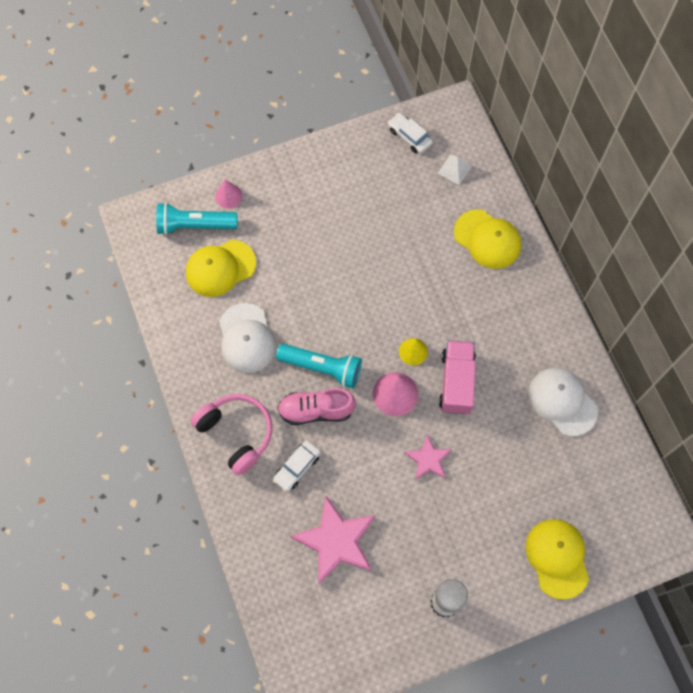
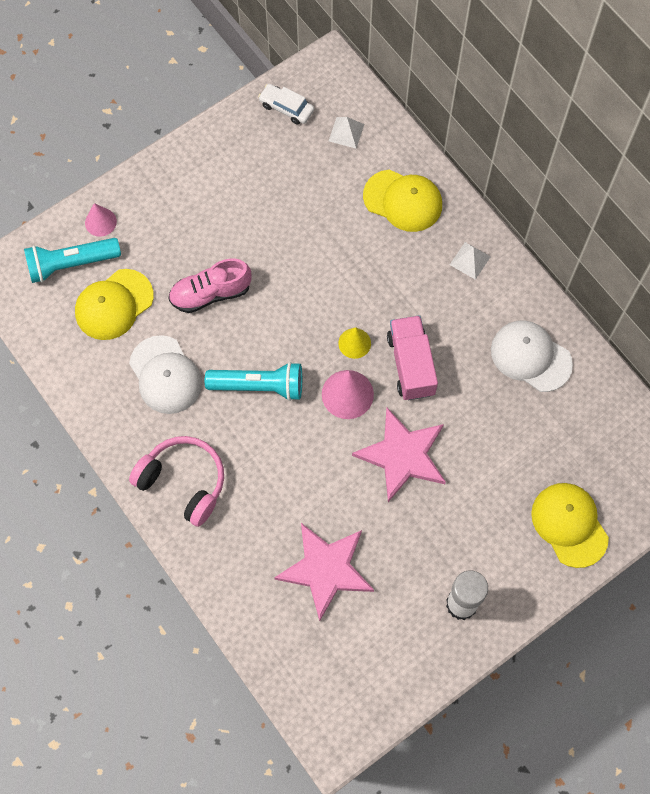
camera: 15 degrees left, 0 degrees up
(297, 467) = (261, 501): white car -> none
(316, 410) = (265, 434): pink shoe -> pink shoe (210, 293)
(428, 459) = (402, 455): pink star -> pink star, size x1.78
(531, 305) = (470, 260): none -> white pyramid

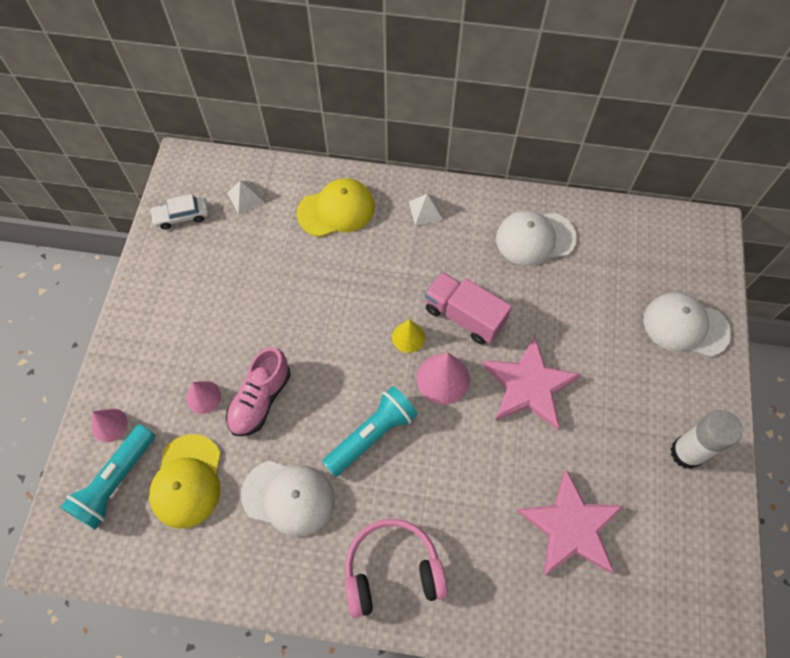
camera: 45 degrees left, 5 degrees down
(176, 257) = (203, 397): none -> pink cone
(569, 525) = (685, 326): yellow cap -> white cap

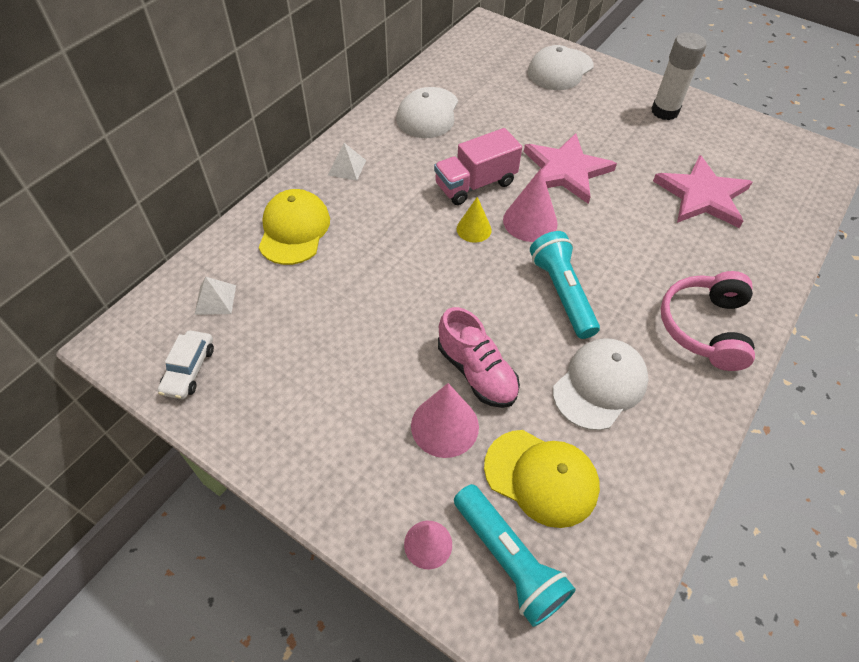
camera: 65 degrees left, 10 degrees down
(203, 397) = (444, 426): pink cone -> pink cone, size x1.57

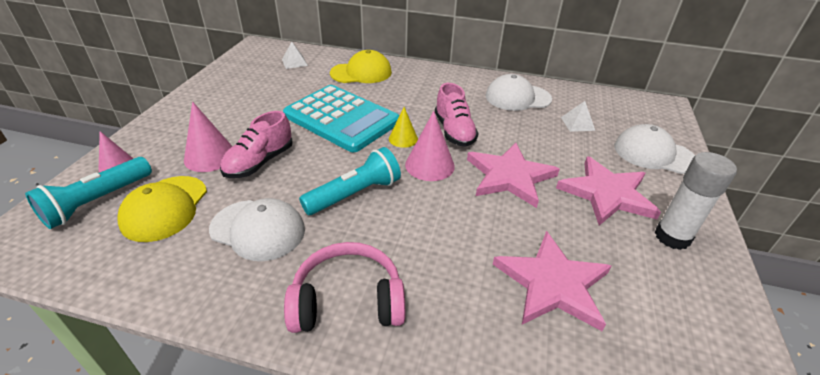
camera: 70 degrees right, 15 degrees down
(189, 369) = (242, 66): white car -> none
(347, 167) = (430, 78): white pyramid -> white pyramid (577, 124)
(408, 275) = (341, 119): none -> turquoise calculator
(475, 184) = (454, 131): pink truck -> pink shoe
(606, 121) = (607, 194): none -> pink star

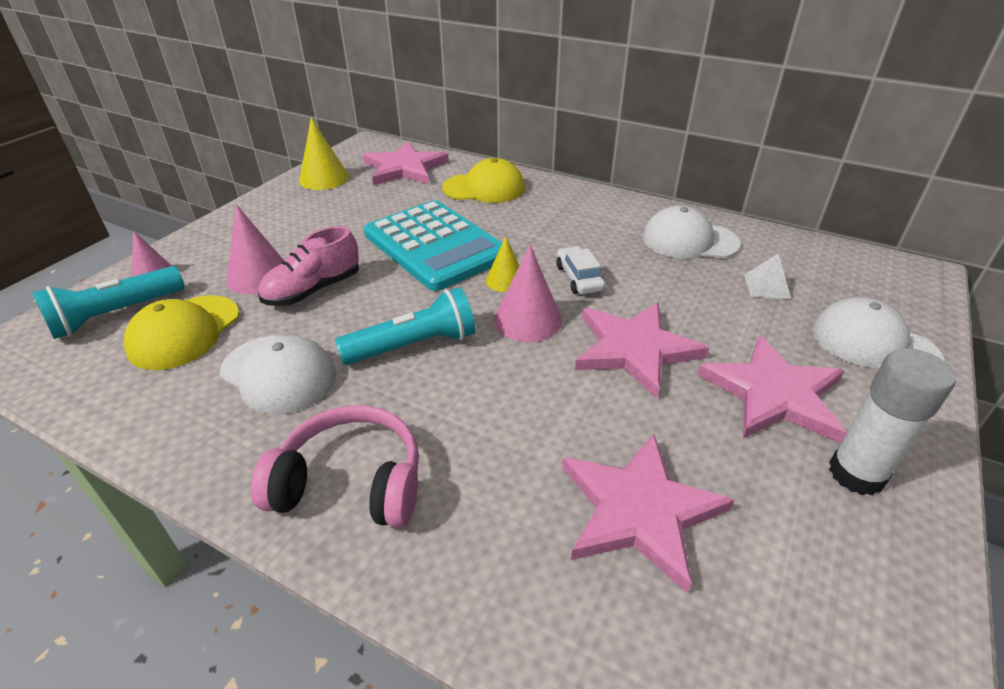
camera: 15 degrees right, 0 degrees up
(232, 75) = (324, 178): none -> yellow cone
(294, 62) = (405, 168): white pyramid -> pink star
(454, 131) = (579, 278): pink shoe -> white car

